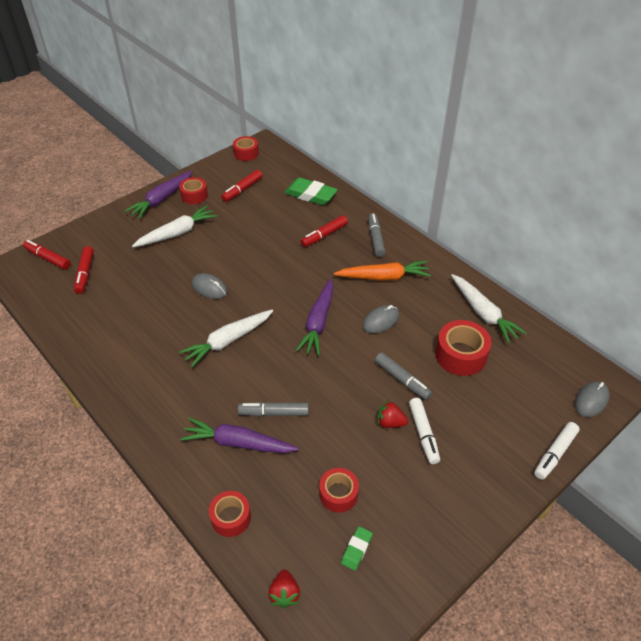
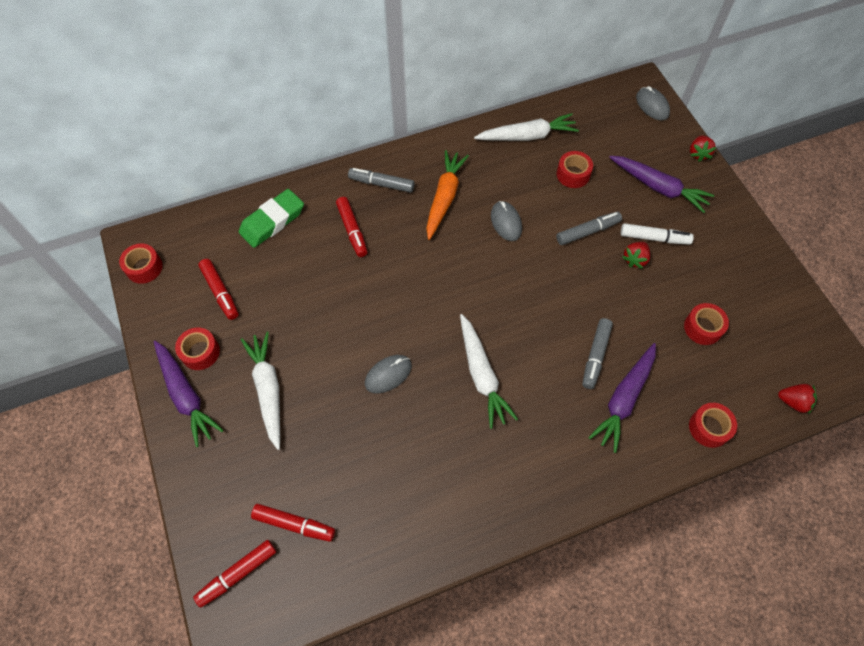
camera: 70 degrees left, 15 degrees up
(318, 322) = (487, 279): purple carrot -> purple carrot (658, 187)
(356, 549) = (760, 331): green eraser -> none
(461, 355) = (573, 174): red tape -> red tape, size x0.65
(555, 454) = (698, 154): white marker -> red strawberry

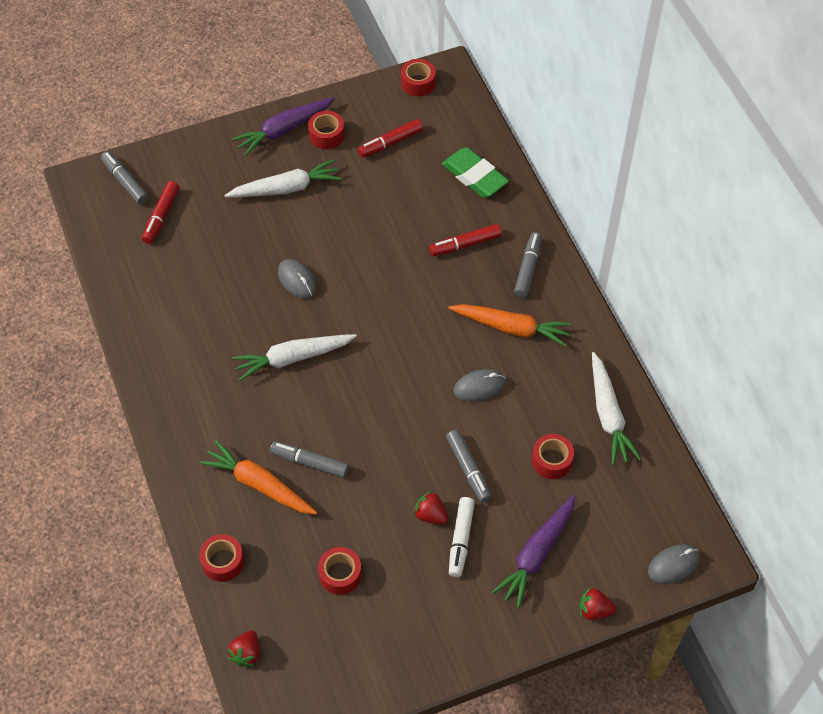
camera: 90 degrees right, 5 degrees down
(238, 574) = (125, 182): red marker -> grey marker
(624, 399) = (259, 484): purple carrot -> orange carrot

